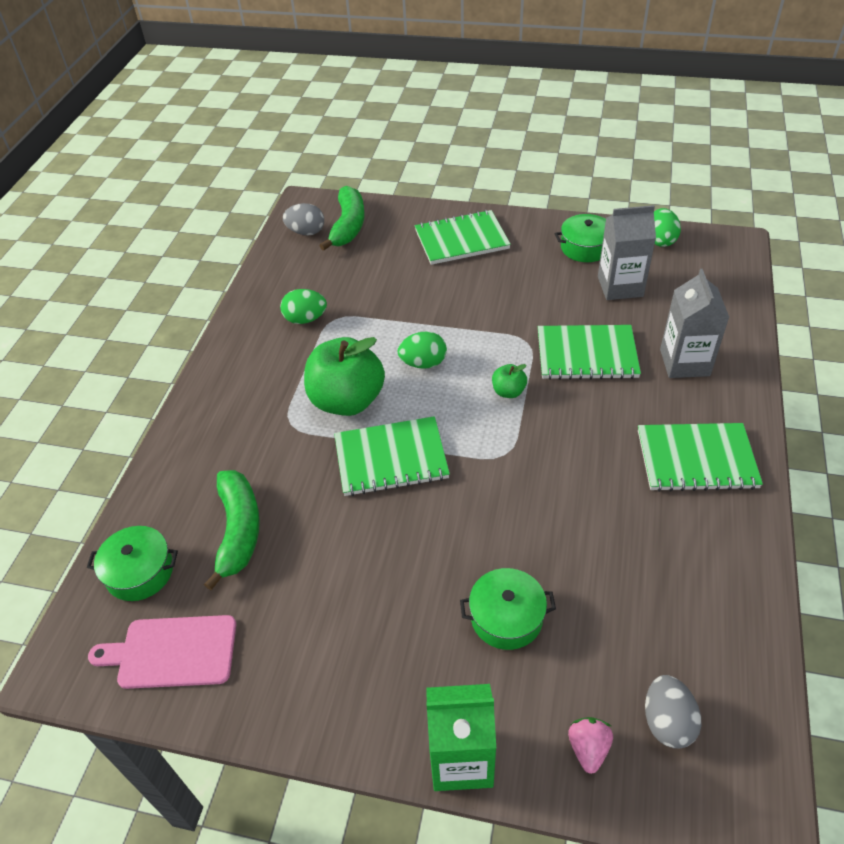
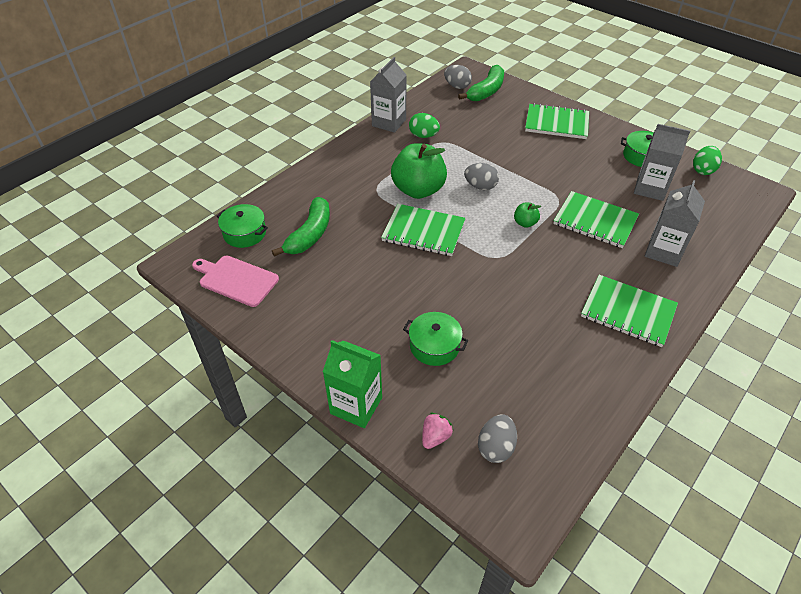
camera: 25 degrees right, 0 degrees up
(247, 317) = (389, 122): none -> grey carton
(423, 363) = (480, 186): green egg -> grey egg

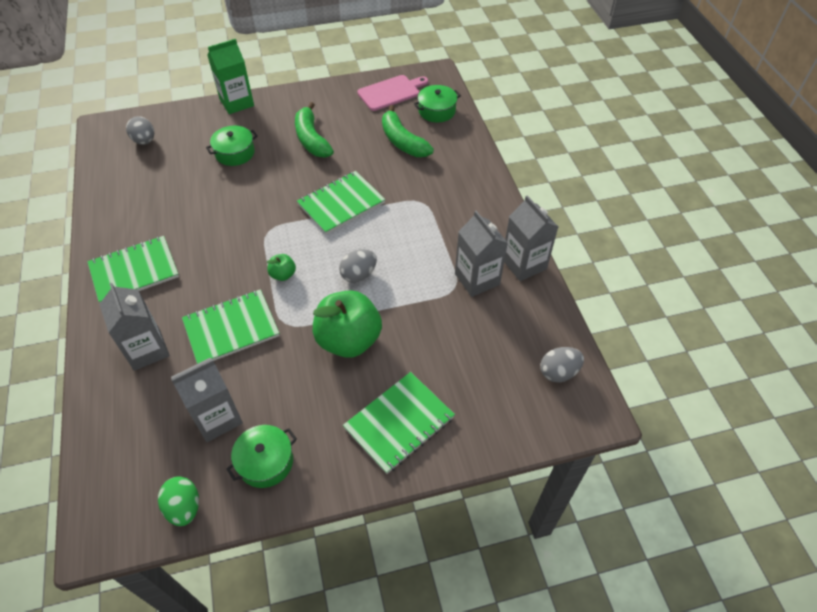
camera: 125 degrees right, 5 degrees up
(418, 190) = (395, 229): green apple -> green apple (349, 340)
(423, 136) = (477, 279): green egg -> grey carton
(435, 437) = (180, 122): pink strawberry -> none
(486, 91) = (525, 397): green banana -> green banana (311, 139)

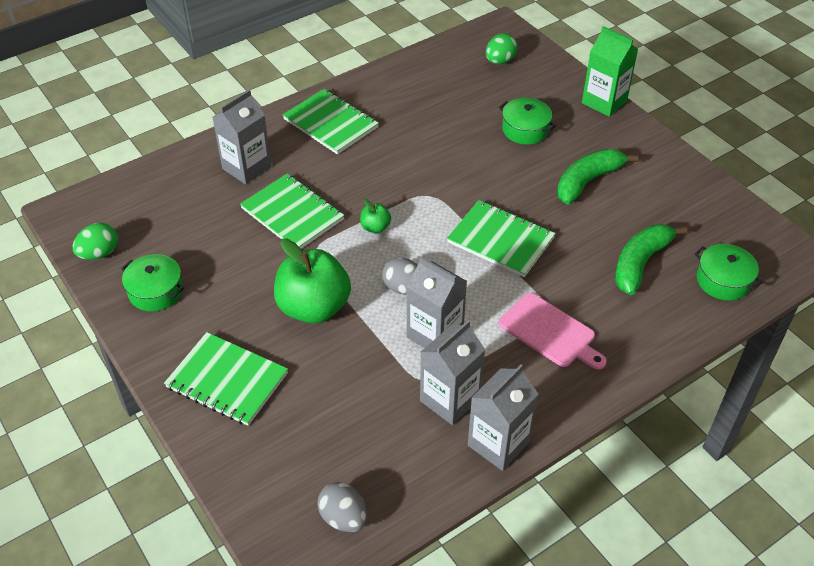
camera: 70 degrees right, 5 degrees down
(144, 141) = (500, 61): grey egg -> green egg
(217, 418) = (191, 241): grey carton -> grey carton (435, 334)
(391, 92) = (724, 225): pink cutting board -> pink cutting board (550, 332)

